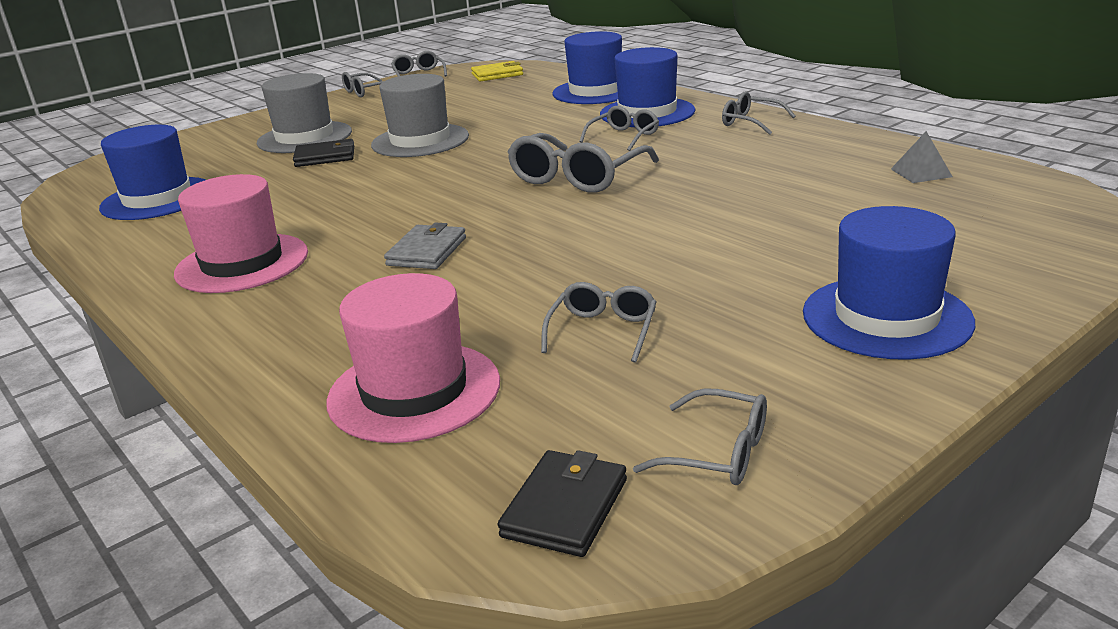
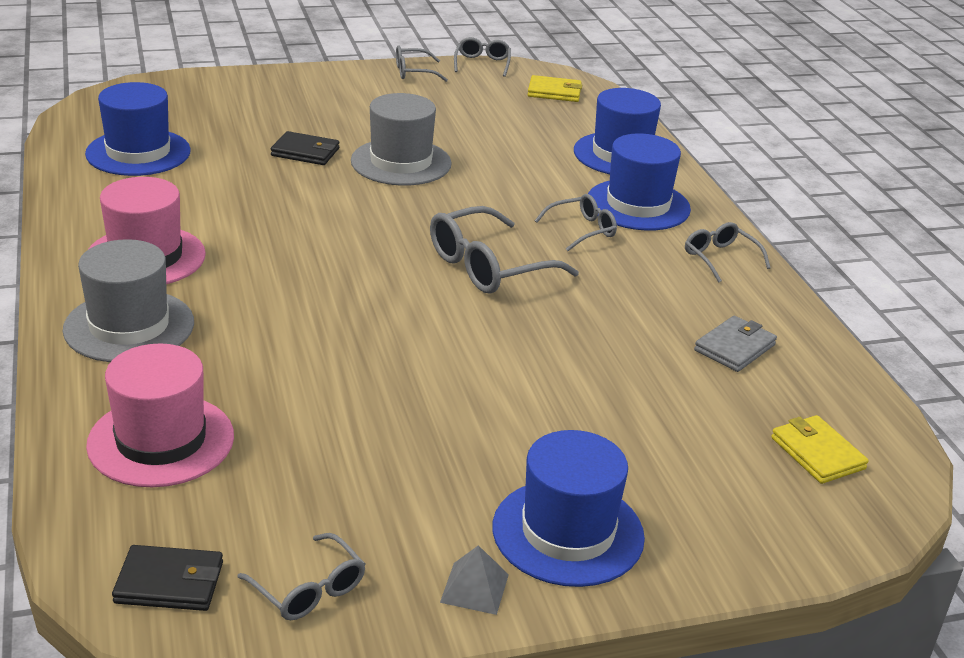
camera: 20 degrees right, 5 degrees up
(304, 137) = (309, 118): grey hat -> grey hat (129, 326)
(427, 251) = (288, 303): grey wallet -> grey wallet (734, 347)
(565, 508) = (169, 582): black wallet -> black wallet turned 45 degrees clockwise
(603, 331) = (341, 445): grey glasses -> none
(921, 173) = (800, 391): grey pyramid -> grey pyramid (474, 588)
(991, 202) = (817, 453): none -> yellow wallet

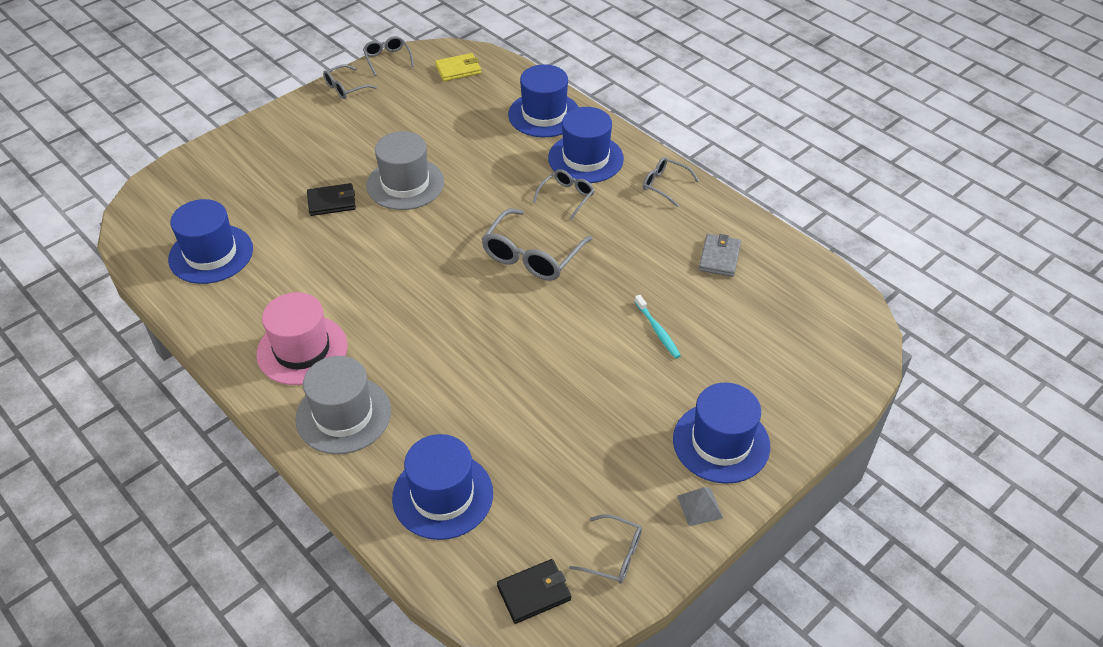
camera: 25 degrees left, 15 degrees up
(161, 440) = (443, 495): pink hat -> blue hat
(584, 388) = (657, 331): none -> turquoise toothbrush
(817, 453) = (811, 319): yellow wallet -> none

